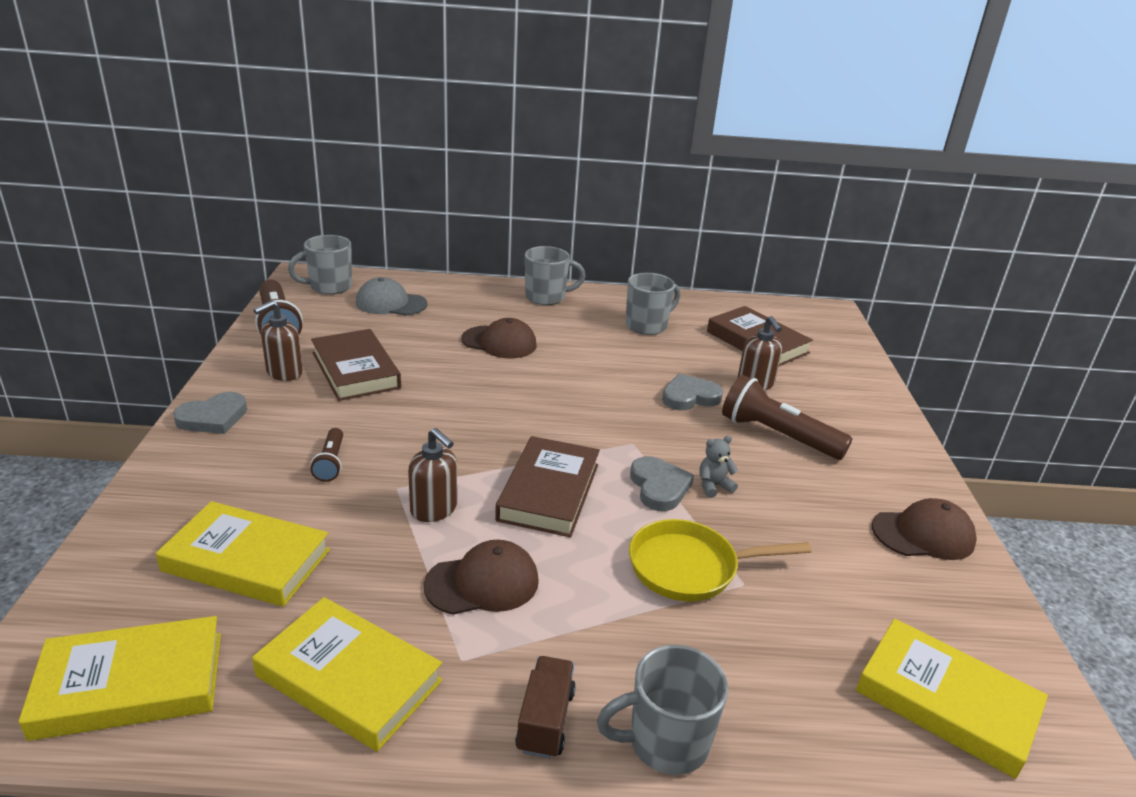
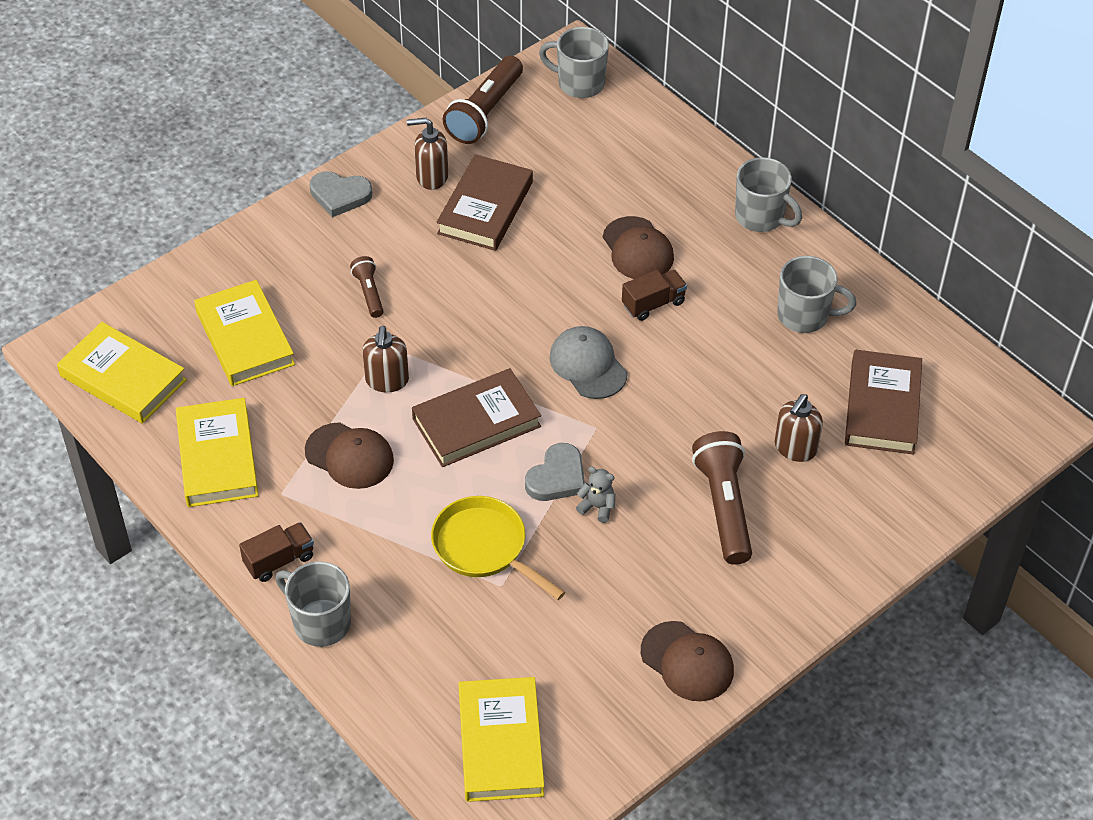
camera: 50 degrees right, 20 degrees up
(331, 463) = (369, 293): brown flashlight -> brown flashlight turned 120 degrees clockwise
(391, 303) = (606, 139): grey cap -> grey cap (588, 365)
(555, 362) = (653, 304): none -> brown truck
(690, 397) = (713, 419): grey heart -> none

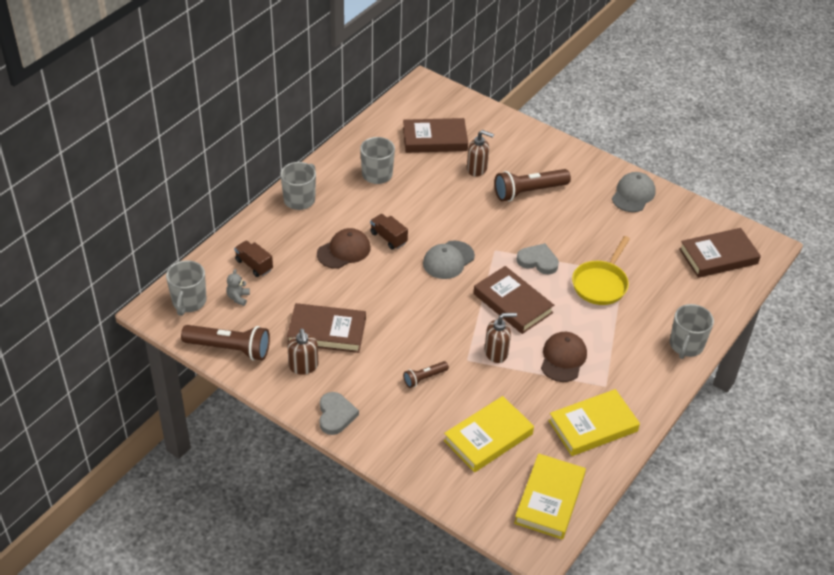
camera: 105 degrees left, 5 degrees down
(279, 560) = (654, 375): brown truck -> brown truck (254, 265)
(501, 743) = (718, 256): yellow book -> brown book
(597, 507) = (551, 241): grey teddy bear -> grey teddy bear (238, 298)
(687, 662) = (633, 194): brown cap -> grey cap

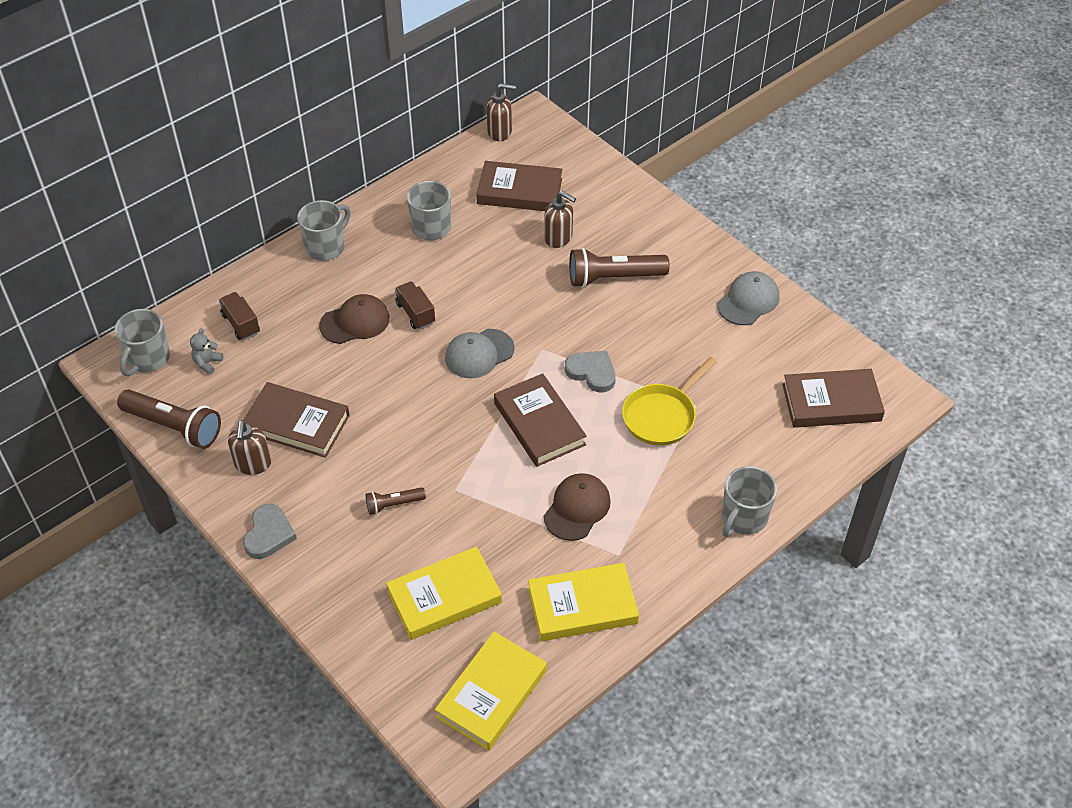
camera: 15 degrees right, 5 degrees up
(496, 353) = (495, 486): brown soap dispenser -> brown soap dispenser (500, 132)

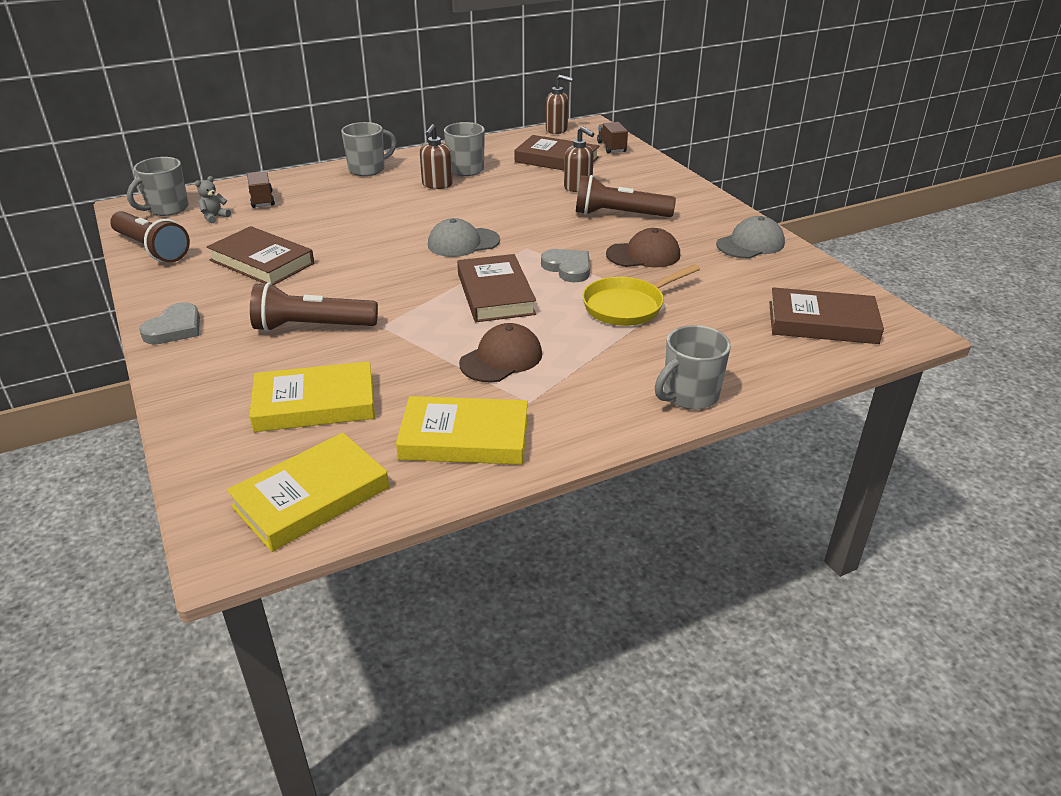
camera: 15 degrees right, 15 degrees down
(253, 464) = (200, 281): brown soap dispenser -> brown soap dispenser (437, 185)
(355, 322) = (362, 211): brown cap -> brown cap (643, 255)
(393, 504) = (312, 327): brown flashlight -> brown flashlight, size x1.89
(415, 313) = (419, 212): brown truck -> brown truck (611, 147)

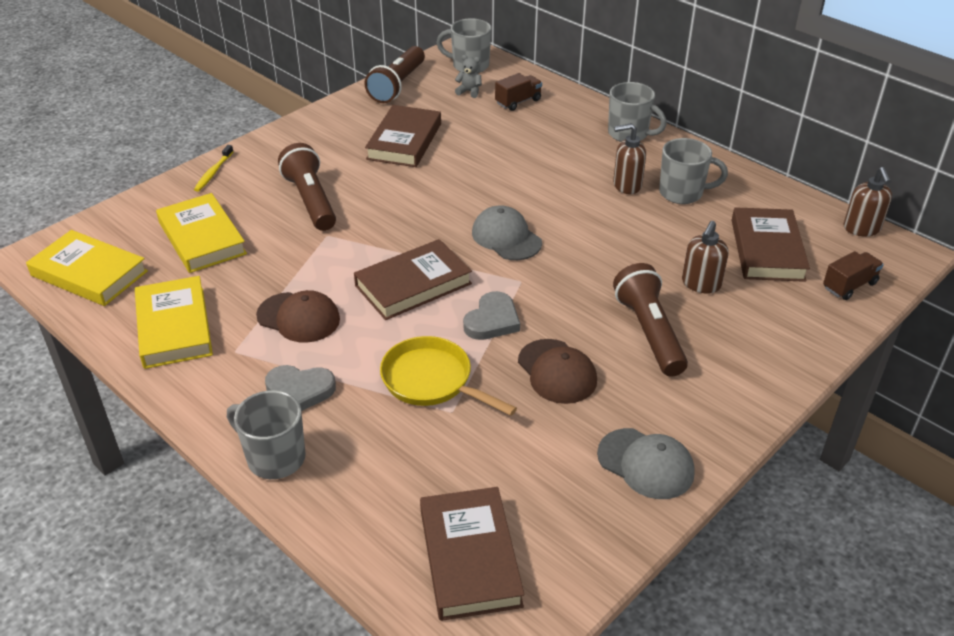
camera: 70 degrees right, 5 degrees up
(175, 328) = (283, 140): grey heart -> grey heart (300, 390)
(187, 382) = (213, 172): none -> yellow toothbrush

